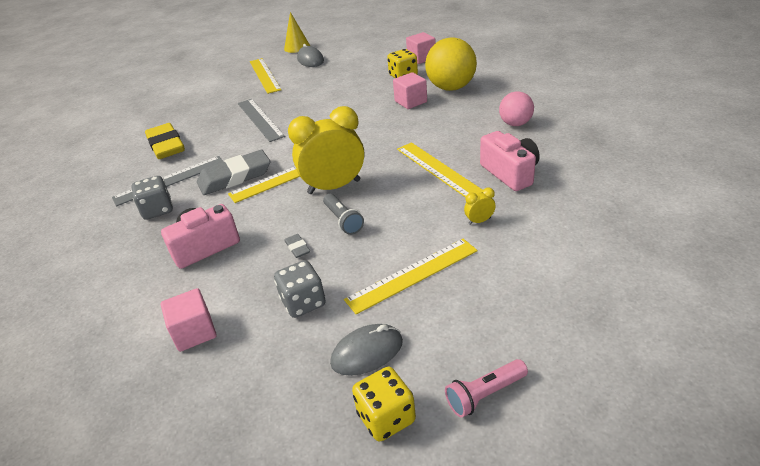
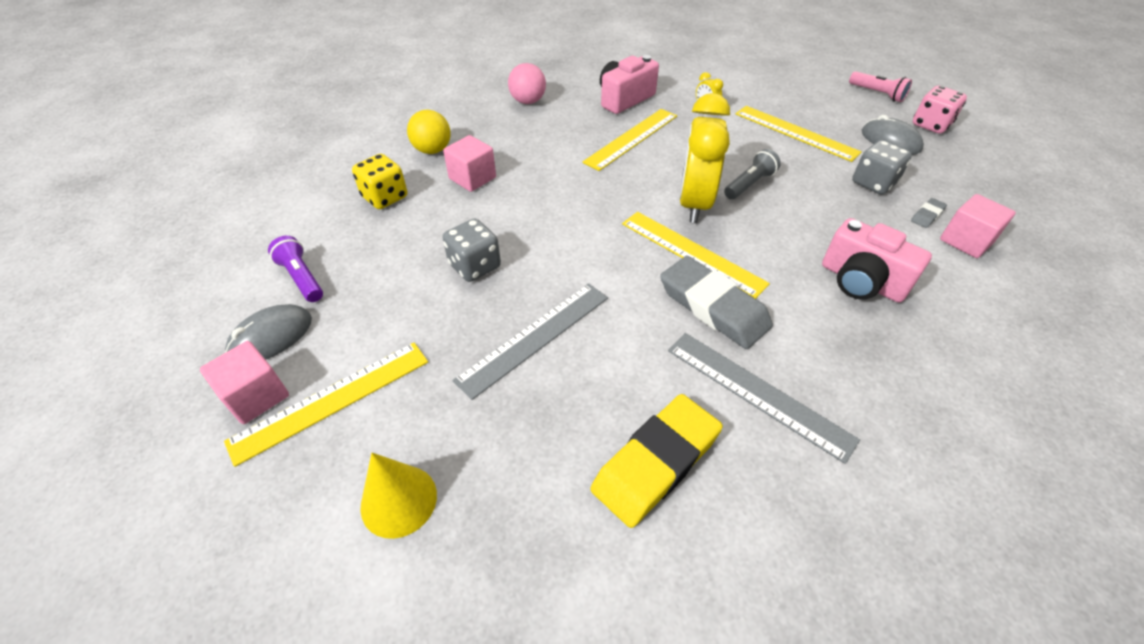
camera: 110 degrees left, 10 degrees up
(157, 210) = (832, 371): grey dice -> grey dice (475, 266)
(297, 47) = (176, 387): yellow cone -> yellow cone (399, 500)
(297, 248) = (810, 205): grey eraser -> grey eraser (927, 215)
(334, 187) = (694, 204): yellow clock -> yellow clock turned 45 degrees clockwise
(345, 62) = (302, 278): none -> purple flashlight
(386, 417) = (931, 125): yellow dice -> pink dice
(421, 58) = (320, 189): pink cube -> pink cube (256, 396)
(451, 88) = (432, 150): yellow ball -> yellow ball, size x0.60

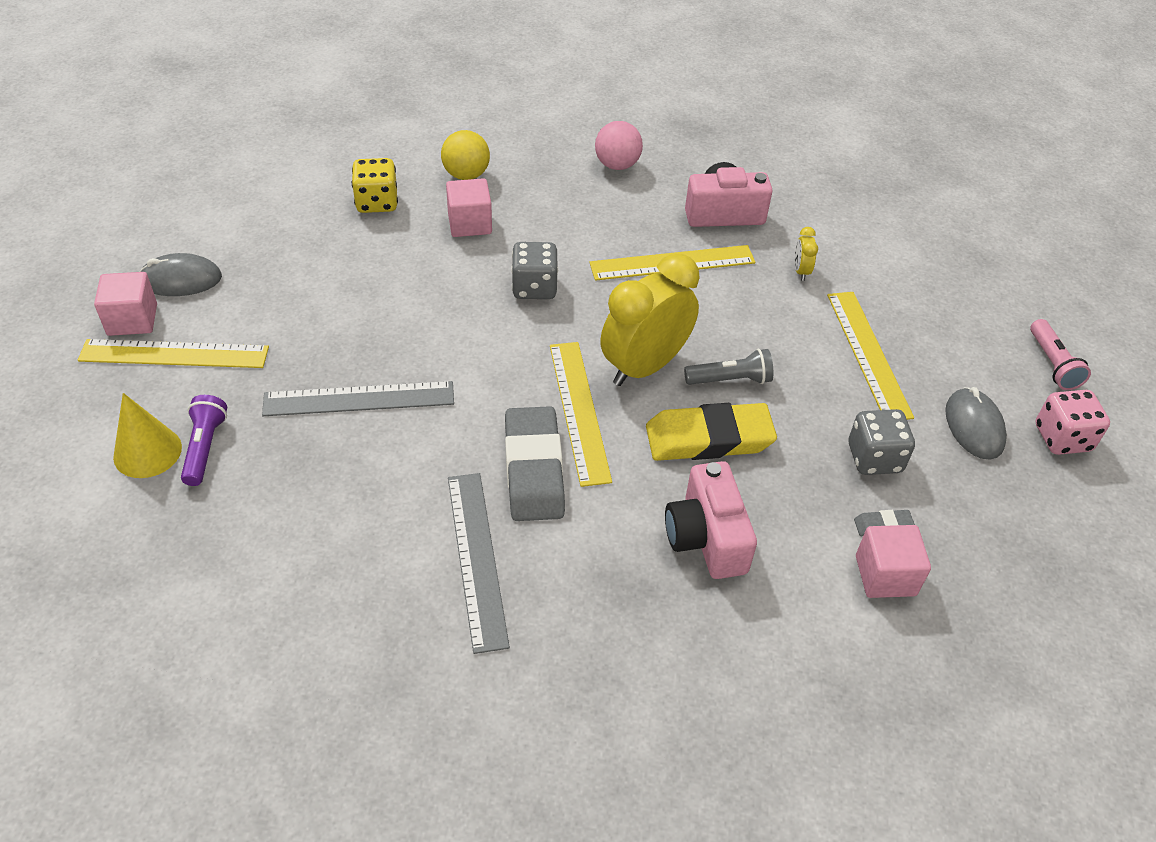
camera: 35 degrees right, 0 degrees up
(302, 278) = (245, 242): purple flashlight -> purple flashlight (205, 448)
(475, 266) = (380, 310): grey dice -> grey dice (534, 287)
(656, 462) = (336, 549): yellow eraser -> yellow eraser (709, 438)

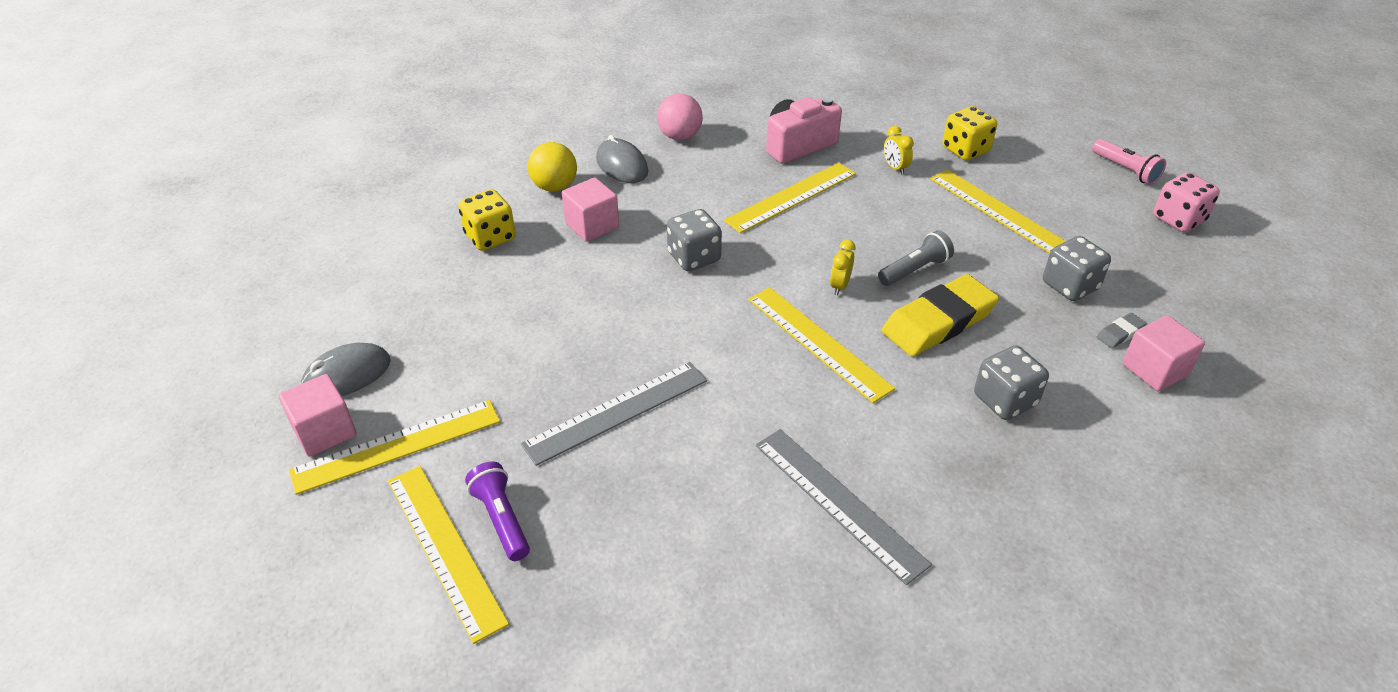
camera: 25 degrees left, 5 degrees down
(147, 452) = (444, 549): yellow cone -> yellow ruler
(534, 469) = (822, 406): grey eraser -> none
(644, 366) = (839, 286): yellow clock -> yellow clock, size x0.40
(706, 538) = (1004, 400): pink camera -> grey dice
(892, 279) = (965, 150): none -> yellow dice
(974, 426) = (1115, 235): grey mouse -> grey mouse (622, 165)

